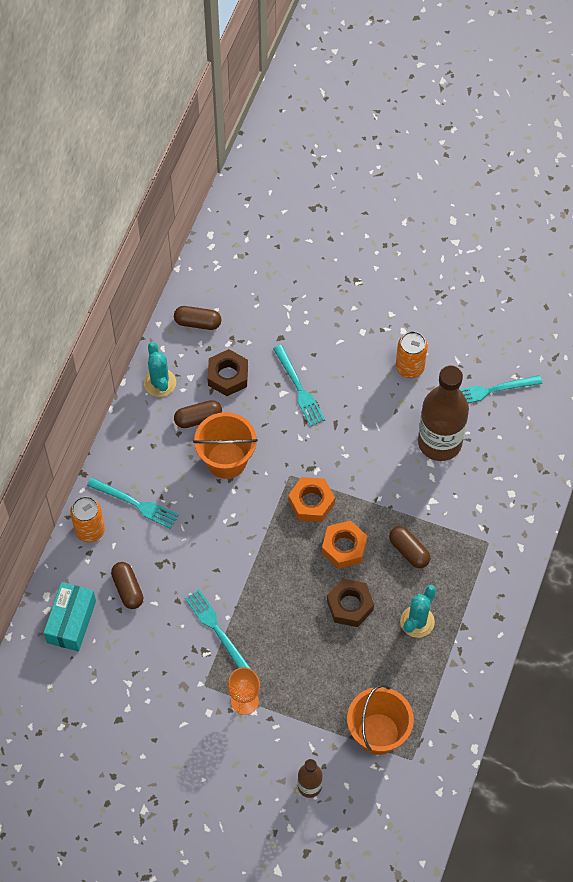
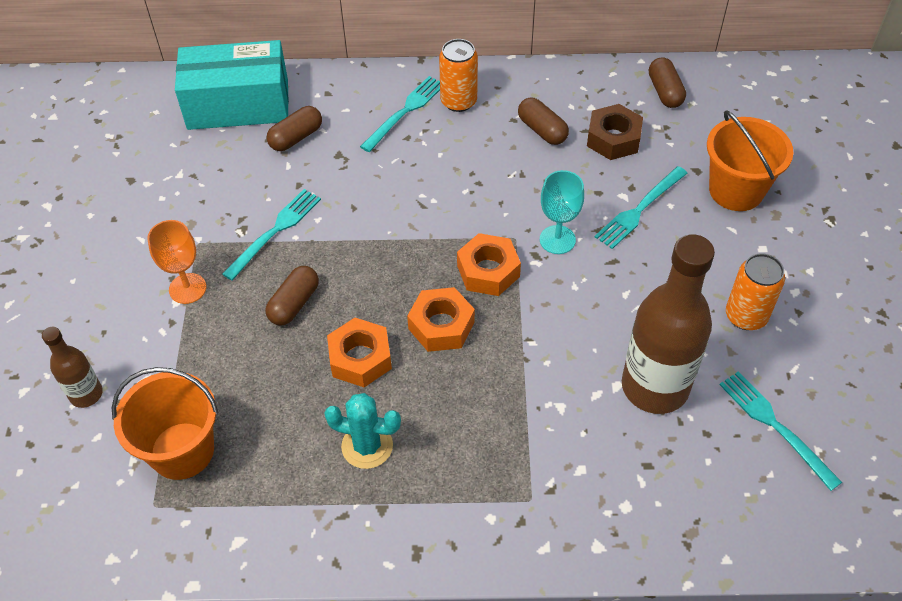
camera: 70 degrees right, 10 degrees down
(71, 622) = (238, 105): turquoise box -> turquoise box, size x1.50
(90, 530) = (355, 85): orange can -> orange can (458, 101)
(136, 504) = (405, 111): turquoise fork -> turquoise fork turned 150 degrees counterclockwise
(160, 383) = (567, 84): turquoise cactus -> none
(226, 460) = (502, 172): orange bucket -> orange bucket (736, 190)
(303, 449) = (557, 240): none -> turquoise goblet
(350, 605) = (360, 358): brown nut -> orange nut
(409, 551) = (470, 402): brown capsule -> brown capsule (294, 303)

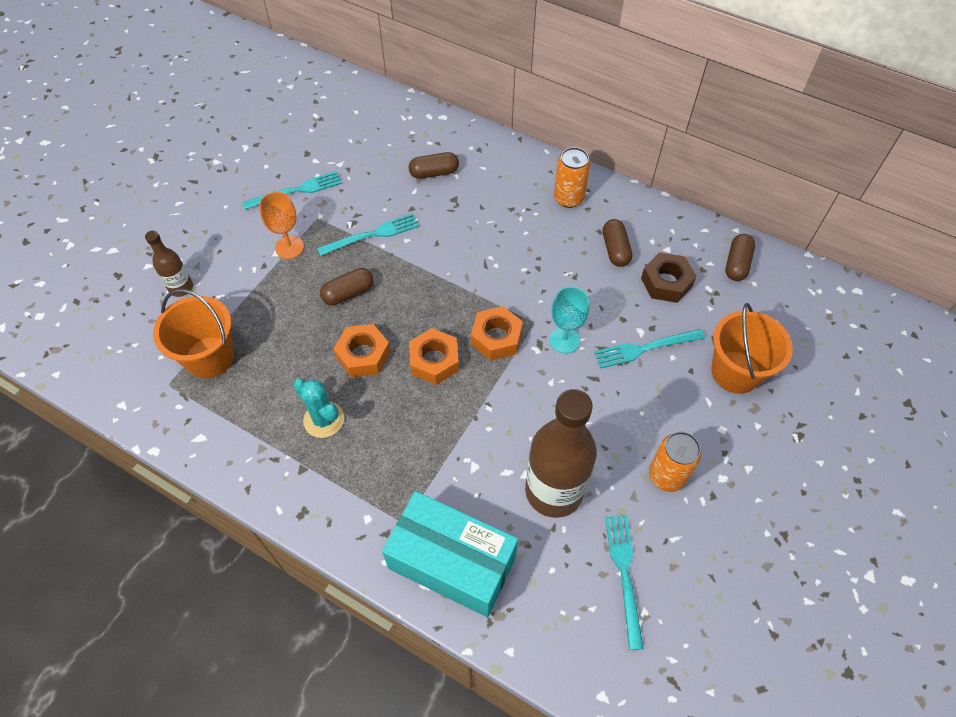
camera: 30 degrees right, 5 degrees up
(238, 105) = (412, 131): turquoise box -> turquoise box (452, 562)
(405, 111) = (524, 188): turquoise fork -> turquoise fork (296, 191)

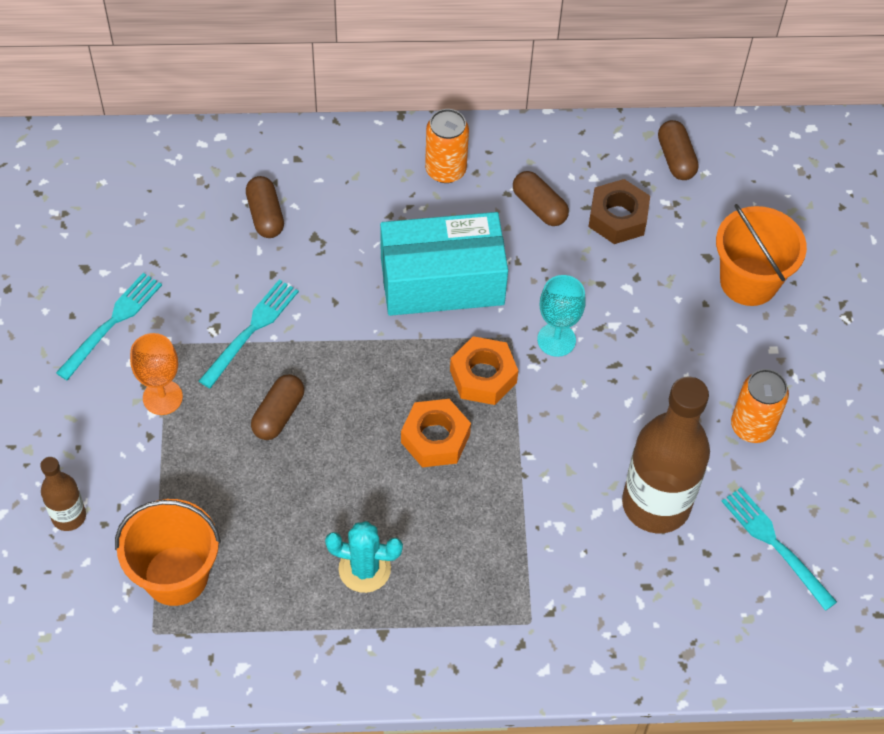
camera: 35 degrees left, 0 degrees up
(363, 355) = (352, 475): orange nut -> none
(434, 173) = (265, 215): brown capsule -> brown capsule turned 60 degrees counterclockwise
(452, 562) = (607, 632): turquoise box -> turquoise box (442, 281)
(645, 348) = (644, 304): turquoise fork -> none

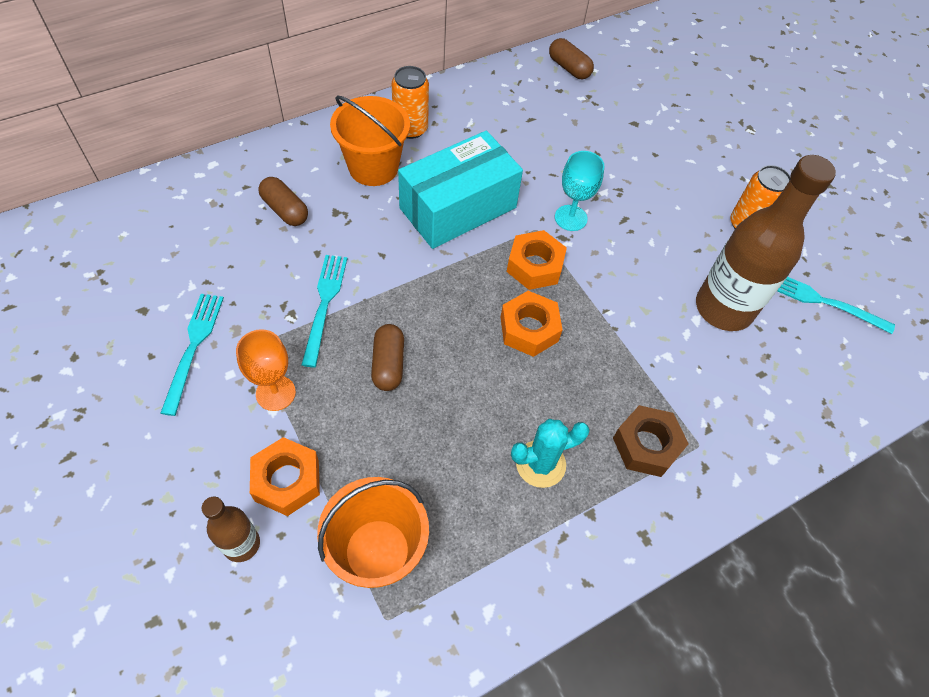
camera: 30 degrees left, 0 degrees up
(132, 480) = (287, 480): none -> orange nut
(539, 207) = (496, 130): brown capsule -> none
(617, 218) = (556, 119): brown nut -> brown nut (646, 445)
(748, 281) = (672, 129): orange bucket -> orange bucket (373, 167)

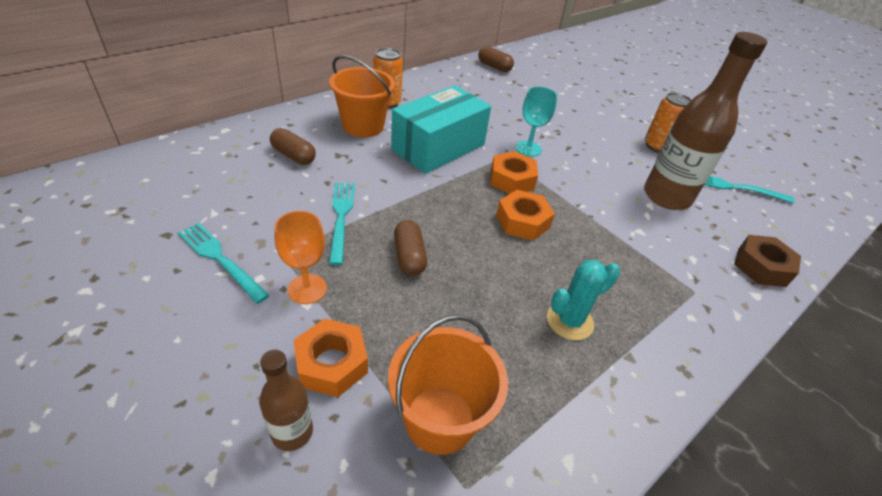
camera: 10 degrees left, 15 degrees down
(193, 347) = (220, 259): turquoise fork -> turquoise fork turned 45 degrees counterclockwise
(646, 445) = (652, 296): brown nut -> brown nut (761, 267)

